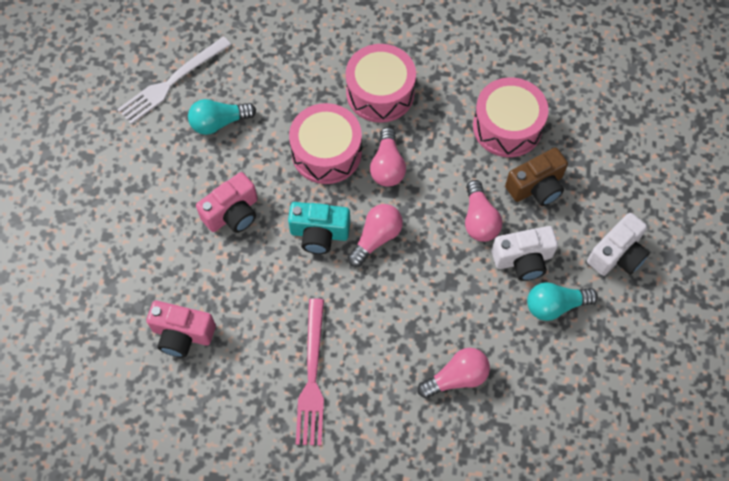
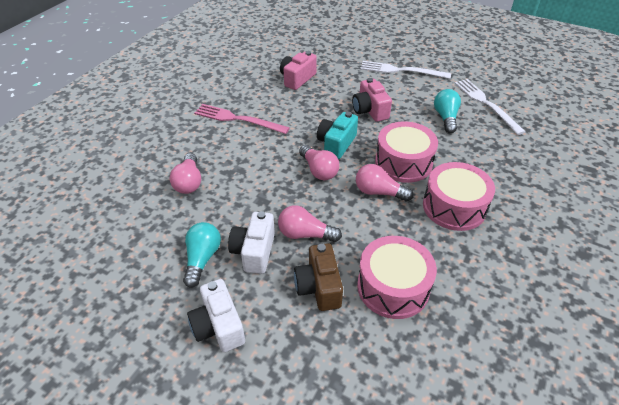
camera: 110 degrees right, 20 degrees down
(116, 196) = (401, 70): none -> white fork

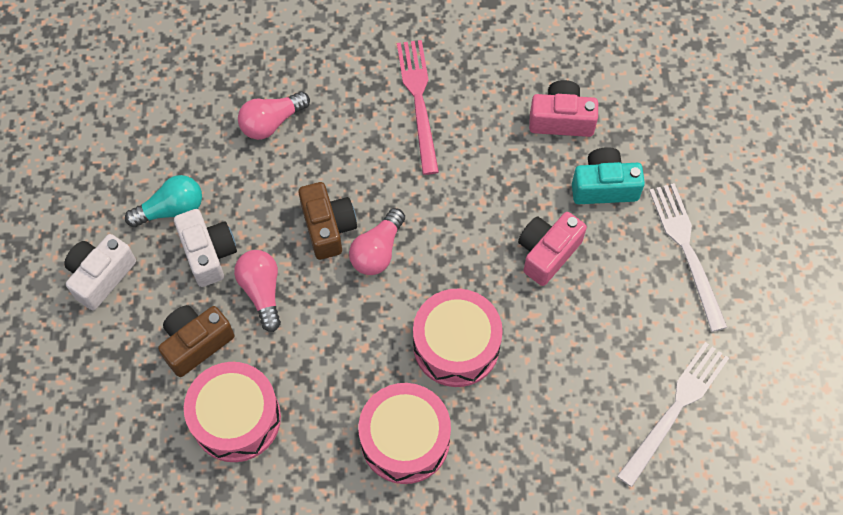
camera: 60 degrees right, 20 degrees up
(254, 251) = (208, 253): white camera -> white camera turned 90 degrees clockwise
(285, 185) = (328, 227): none -> brown camera
(336, 144) = (443, 246): turquoise camera -> turquoise camera (604, 186)
(379, 192) = (379, 339): pink light bulb -> none
(445, 118) = (598, 363): turquoise light bulb -> none

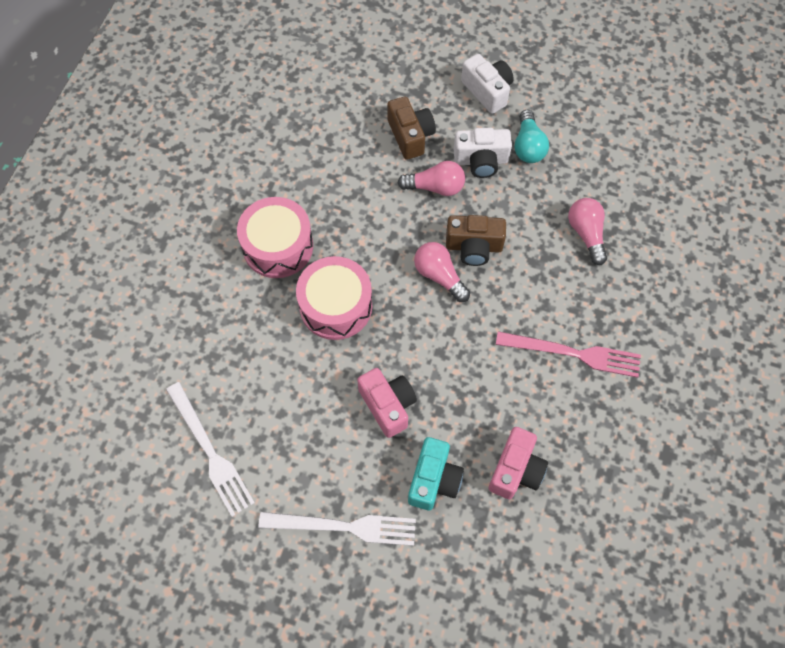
camera: 110 degrees right, 0 degrees up
(236, 418) = (342, 146): pink drum -> none

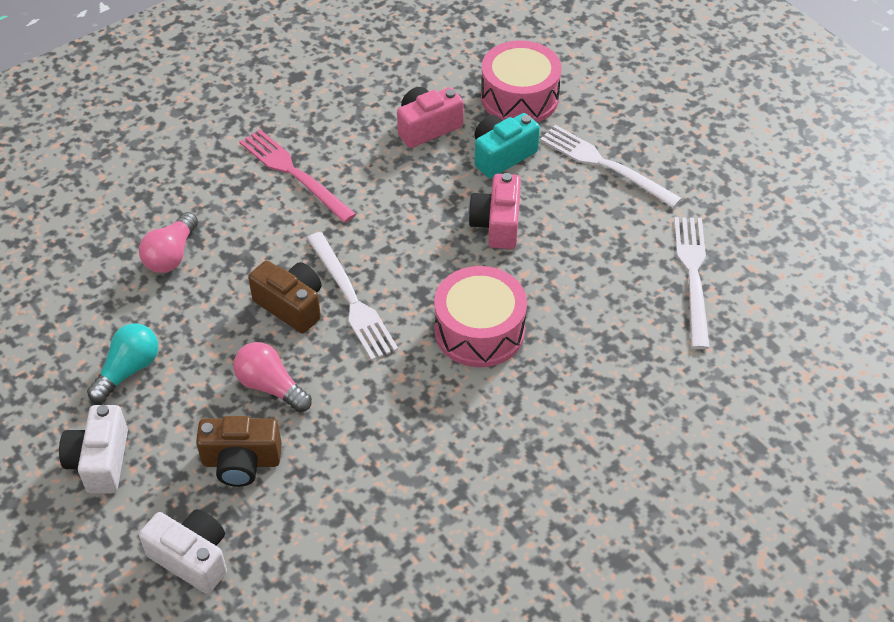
camera: 145 degrees left, 15 degrees down
(278, 246) = (496, 425): pink drum -> pink drum (519, 97)
(410, 136) = (241, 462): brown camera -> brown camera turned 105 degrees counterclockwise
(439, 276) = (351, 299): pink light bulb -> white fork
(481, 161) = (194, 385): white camera -> white camera (192, 558)

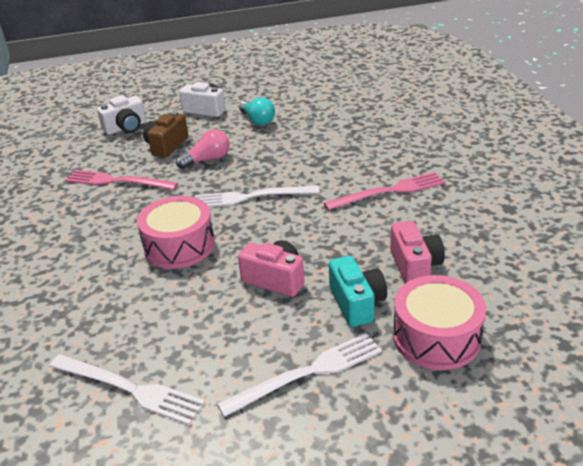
camera: 115 degrees right, 15 degrees down
(171, 255) = (337, 139): pink light bulb -> none
(291, 305) = (264, 174): brown camera -> none
(365, 476) = (117, 181): none -> pink fork

